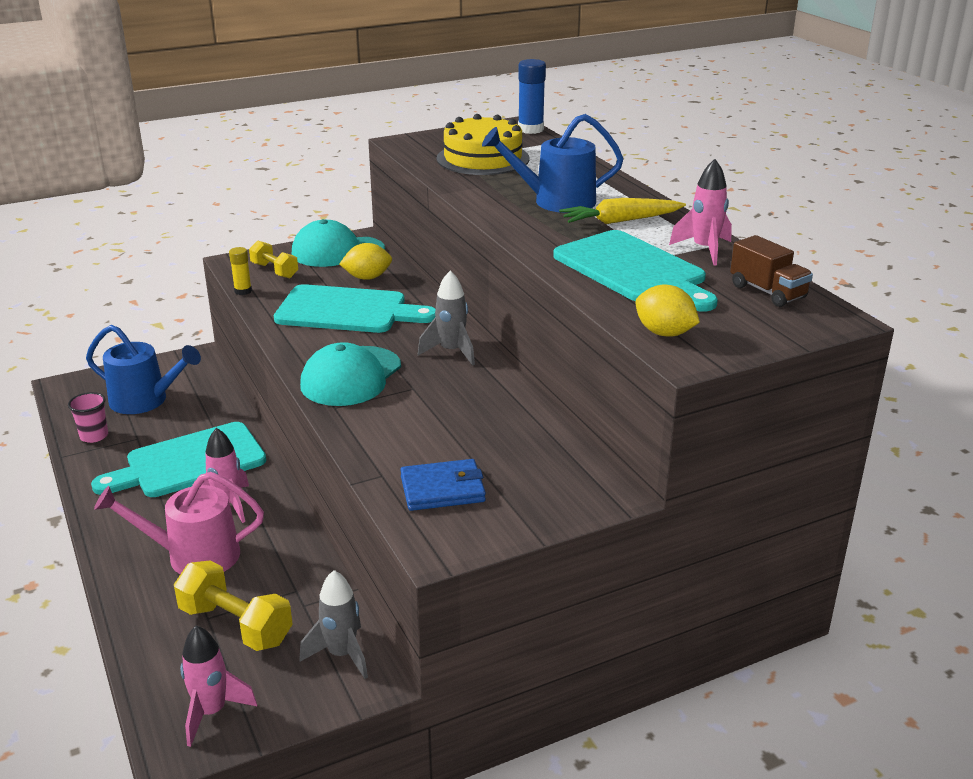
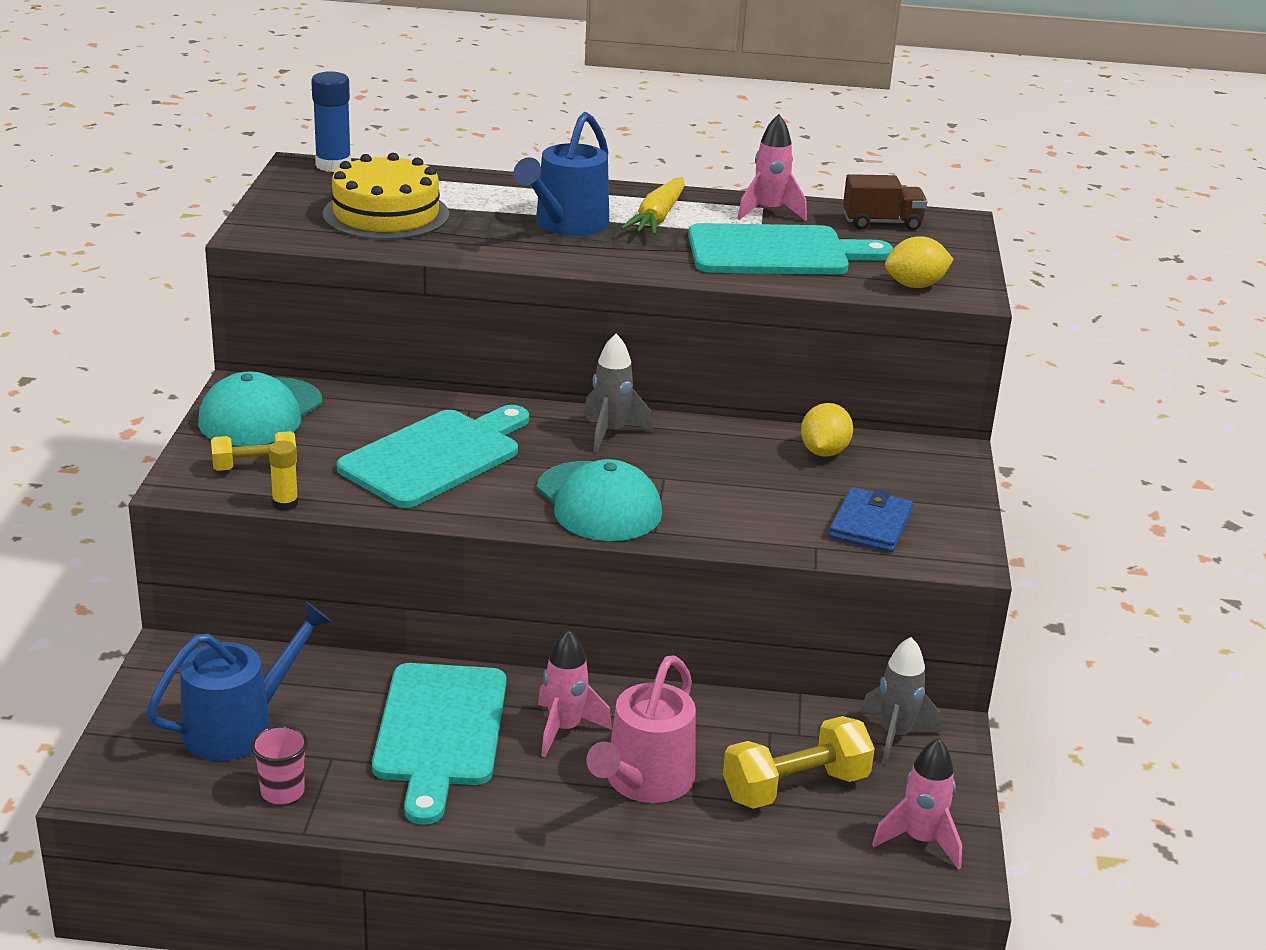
camera: 60 degrees left, 0 degrees up
(367, 278) = (364, 418): yellow lemon -> yellow lemon (824, 452)

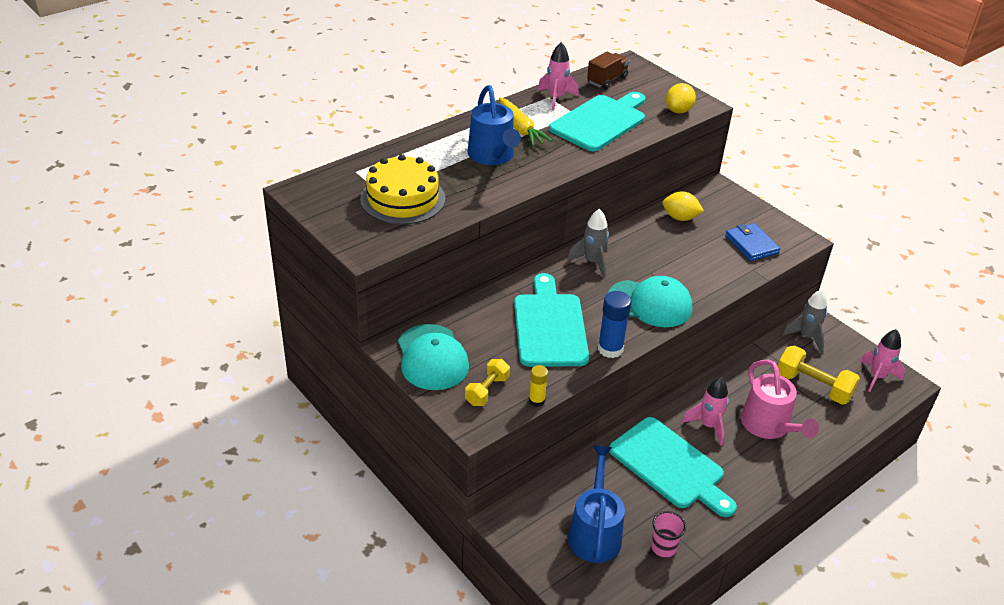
camera: 45 degrees left, 10 degrees up
(333, 165) = (313, 180): blue glue stick -> blue glue stick (610, 349)
(795, 787) = (813, 386): yellow dumbbell -> yellow dumbbell turned 75 degrees counterclockwise
(824, 452) = (680, 218): yellow lemon -> yellow lemon turned 45 degrees counterclockwise

